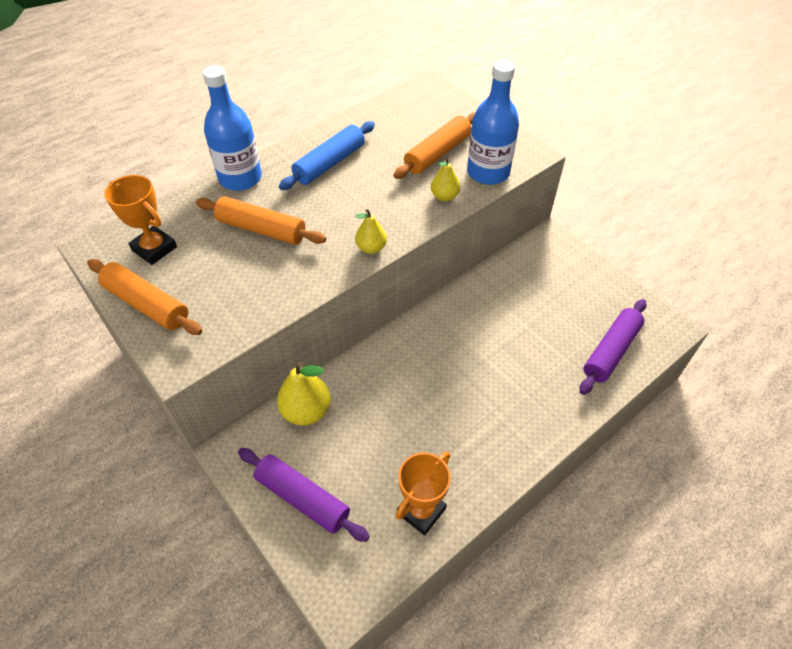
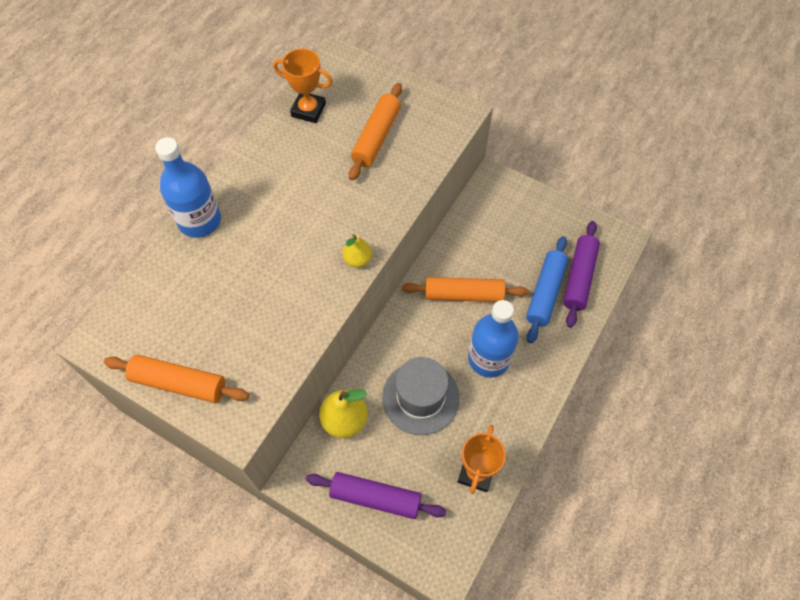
camera: 20 degrees left, 10 degrees up
(154, 249) = (155, 324): orange trophy -> orange trophy (308, 110)
(261, 229) = (248, 271): orange rolling pin -> orange rolling pin (464, 294)
(329, 163) = (279, 178): blue rolling pin -> blue rolling pin (545, 293)
(393, 414) = (420, 397): none -> grey hat
(444, 196) = (401, 184): yellow pear -> none
(488, 172) = (430, 145): blue bottle -> blue bottle (488, 359)

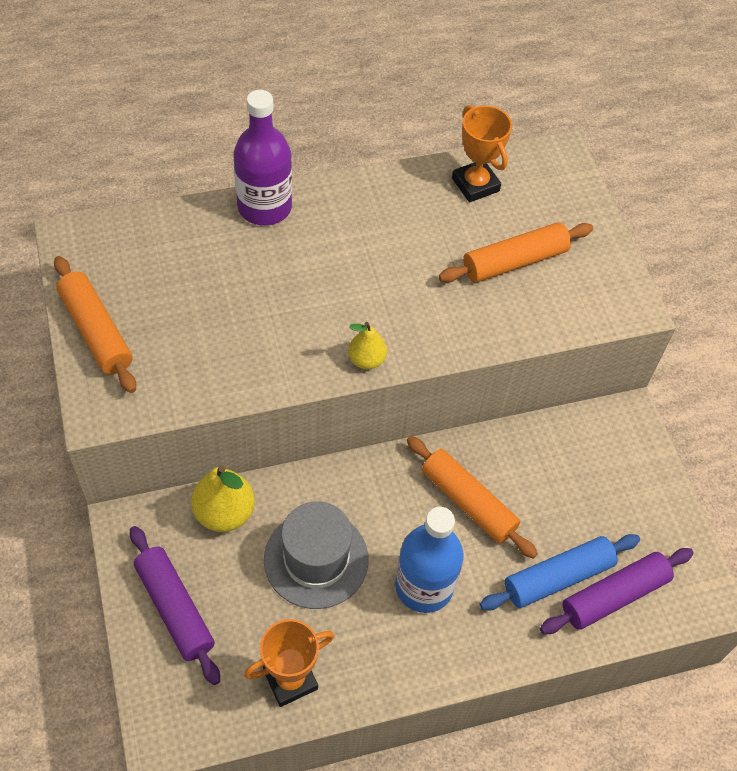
camera: 40 degrees right, 5 degrees down
(200, 221) = (264, 207): blue bottle -> purple bottle

